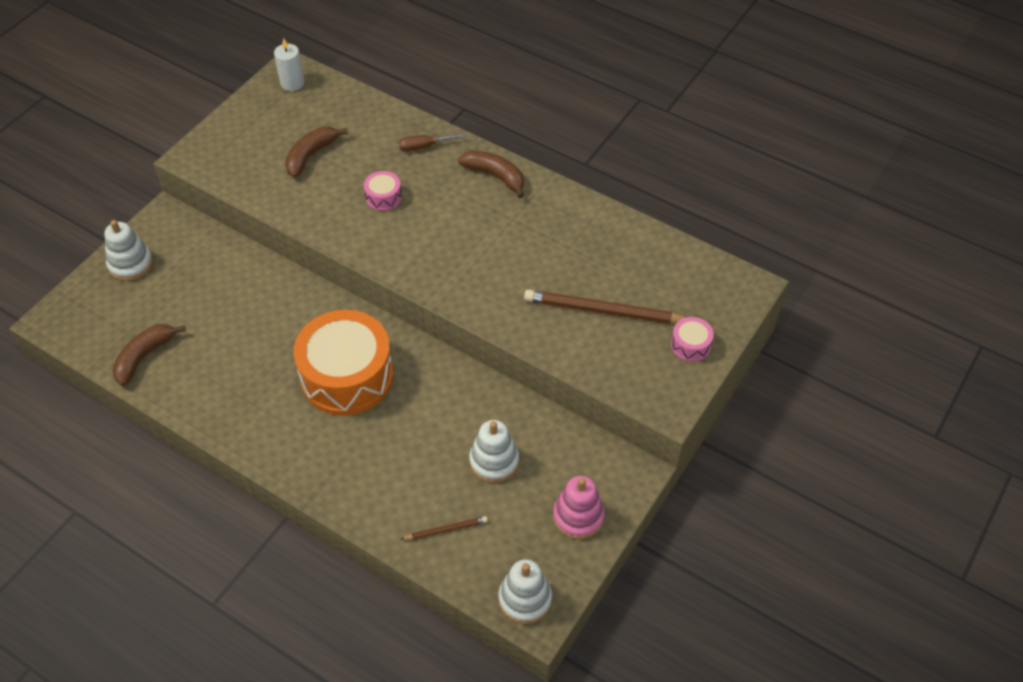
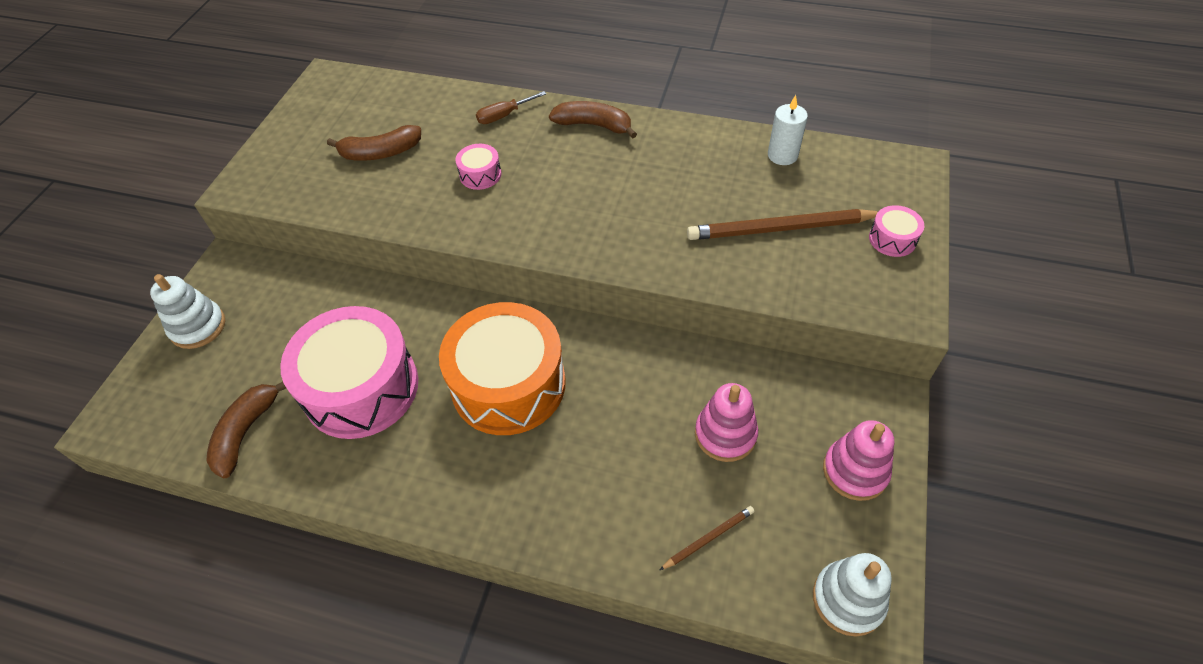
camera: 15 degrees left, 0 degrees up
(237, 347) = (361, 388): none -> pink drum
(292, 83) = (333, 89): white candle -> white candle (782, 155)
(311, 155) = (380, 153): brown banana -> brown banana turned 120 degrees counterclockwise
(494, 461) = (725, 434): white stacking toy -> pink stacking toy

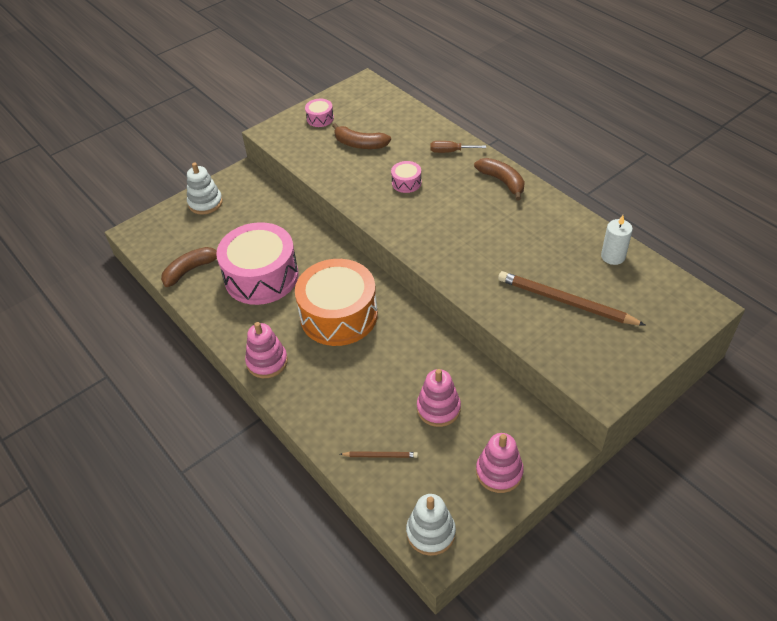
camera: 35 degrees right, 5 degrees down
(461, 501) = (267, 362): none -> pink stacking toy
(892, 239) = (637, 345): pink drum -> pink drum (320, 118)

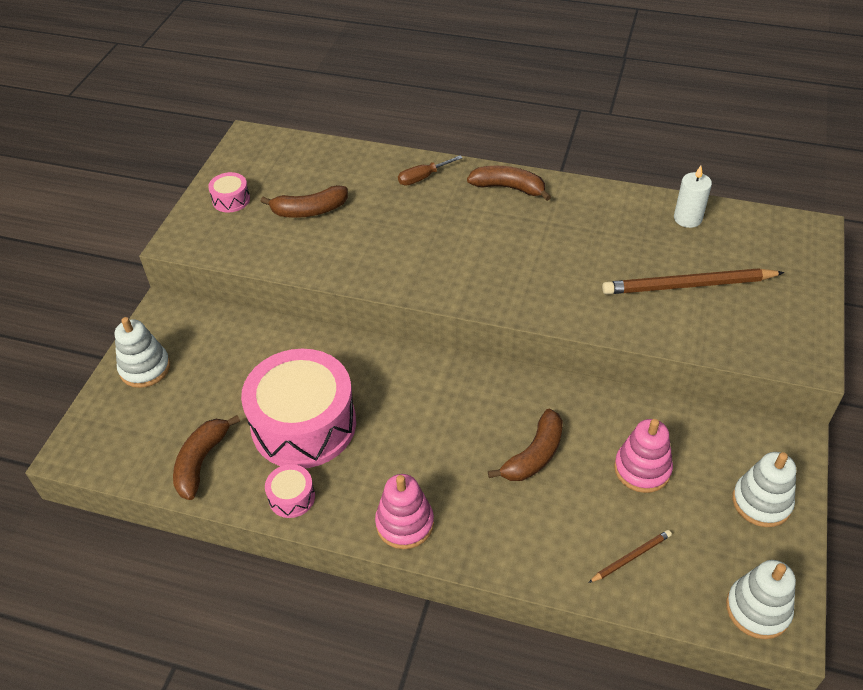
camera: 35 degrees left, 0 degrees up
(339, 315) = (440, 423): orange drum -> none
(378, 364) = (534, 455): none -> brown banana
(406, 183) = (405, 232): pink drum -> pink drum (292, 497)
(499, 472) = (761, 502): pink stacking toy -> white stacking toy

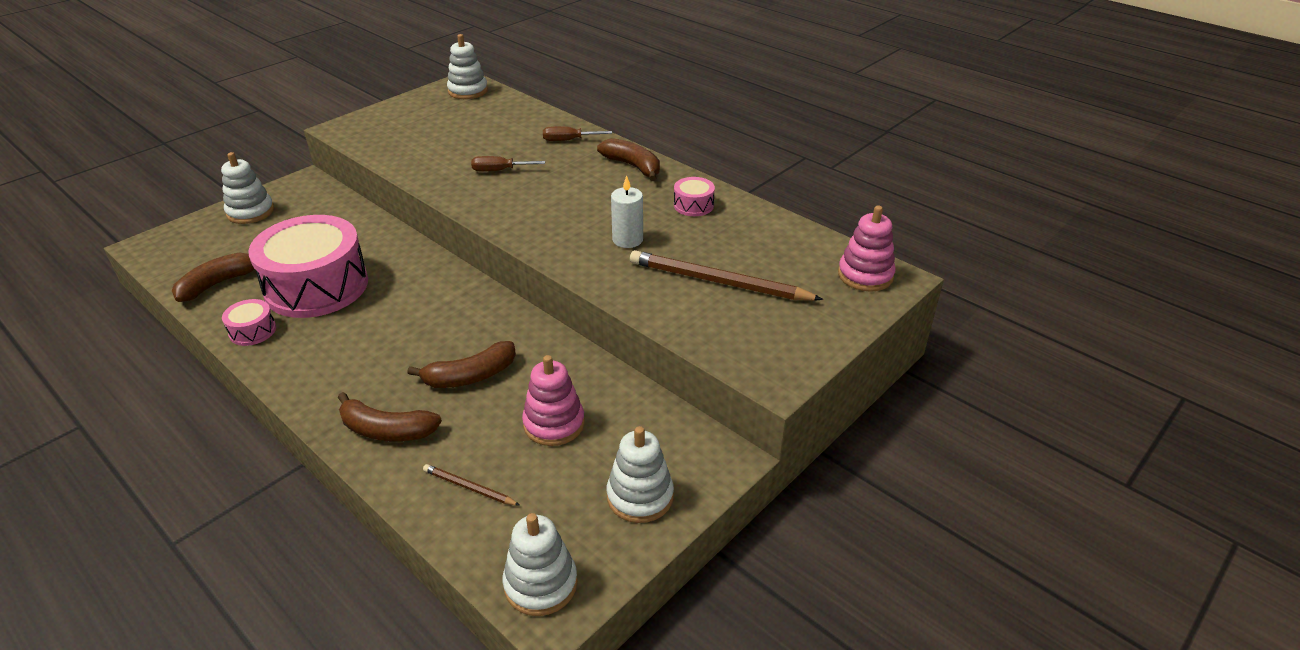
camera: 25 degrees right, 10 degrees down
(231, 200) = (406, 114): pink drum -> pink drum (693, 205)
(265, 149) = (468, 91): none -> white stacking toy
(309, 211) = (455, 137): brown banana -> brown banana (386, 430)
(392, 236) = (499, 170): none -> brown screwdriver
(405, 523) = (313, 383): pink stacking toy -> pink stacking toy (865, 275)
(631, 557) = (469, 487): brown pencil -> brown pencil turned 150 degrees counterclockwise
(687, 218) = (774, 233): white candle -> white candle (627, 240)

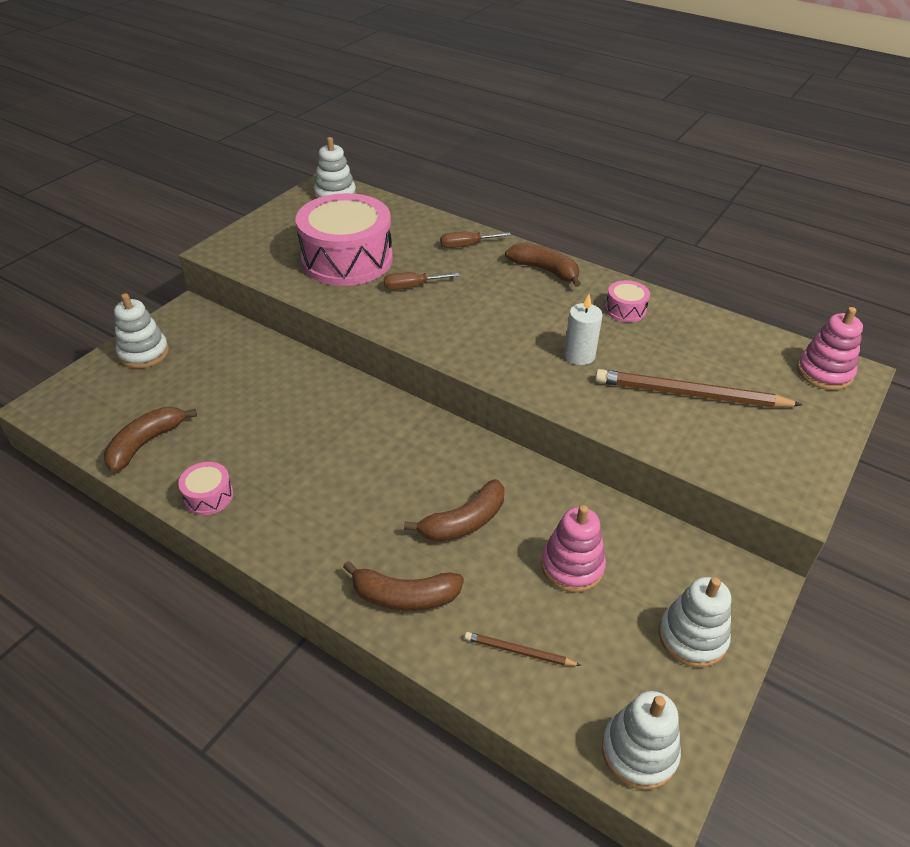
camera: 10 degrees left, 5 degrees up
(316, 286) = (255, 435): pink drum -> pink drum (347, 259)

